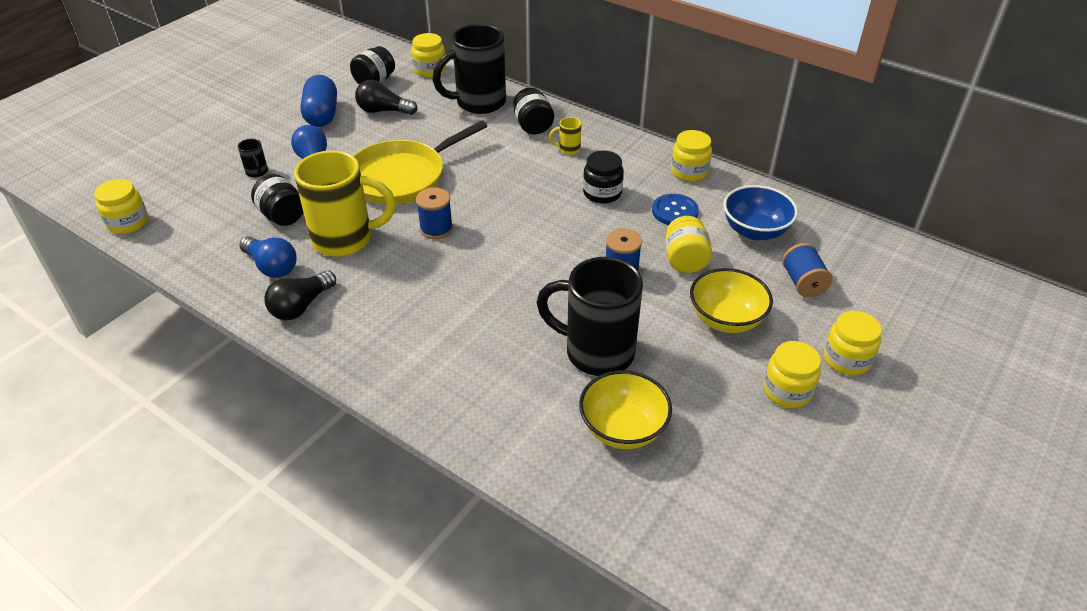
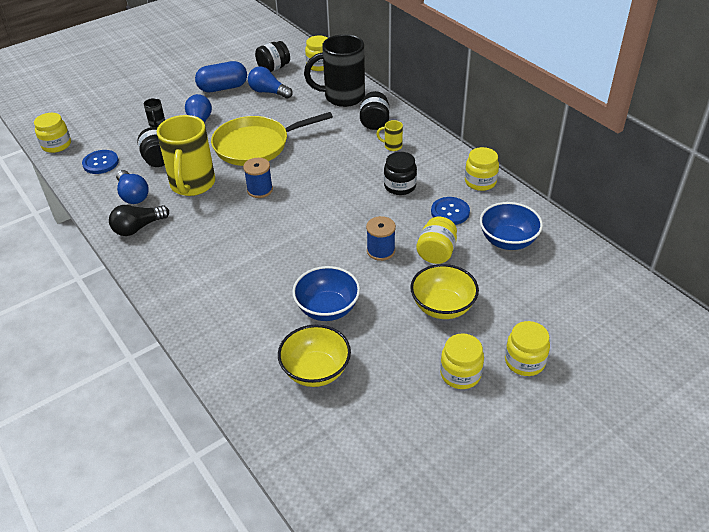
camera: 20 degrees right, 0 degrees up
(204, 234) = (100, 163): none -> blue button
(322, 115) = (223, 88): blue capsule -> blue capsule turned 60 degrees clockwise
(345, 239) = (192, 185): yellow mug -> yellow mug turned 75 degrees clockwise
(383, 111) = (268, 92): black light bulb -> blue light bulb
(596, 352) = (327, 309): black mug -> blue bowl
(803, 283) = (524, 291): blue spool -> none

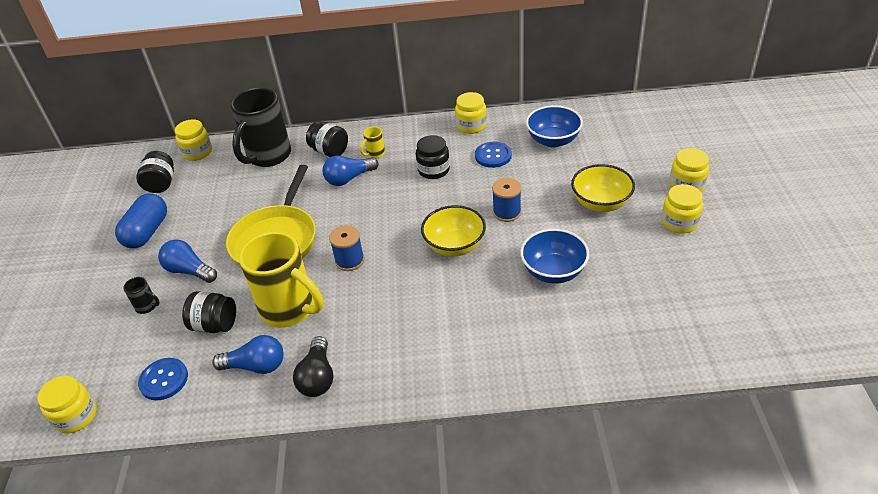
camera: 55 degrees left, 0 degrees up
(268, 92) = (198, 201): blue light bulb -> blue light bulb (349, 178)
(316, 371) = (624, 306): yellow bowl -> yellow bowl (454, 246)
(436, 253) = (536, 182): yellow jar -> none

